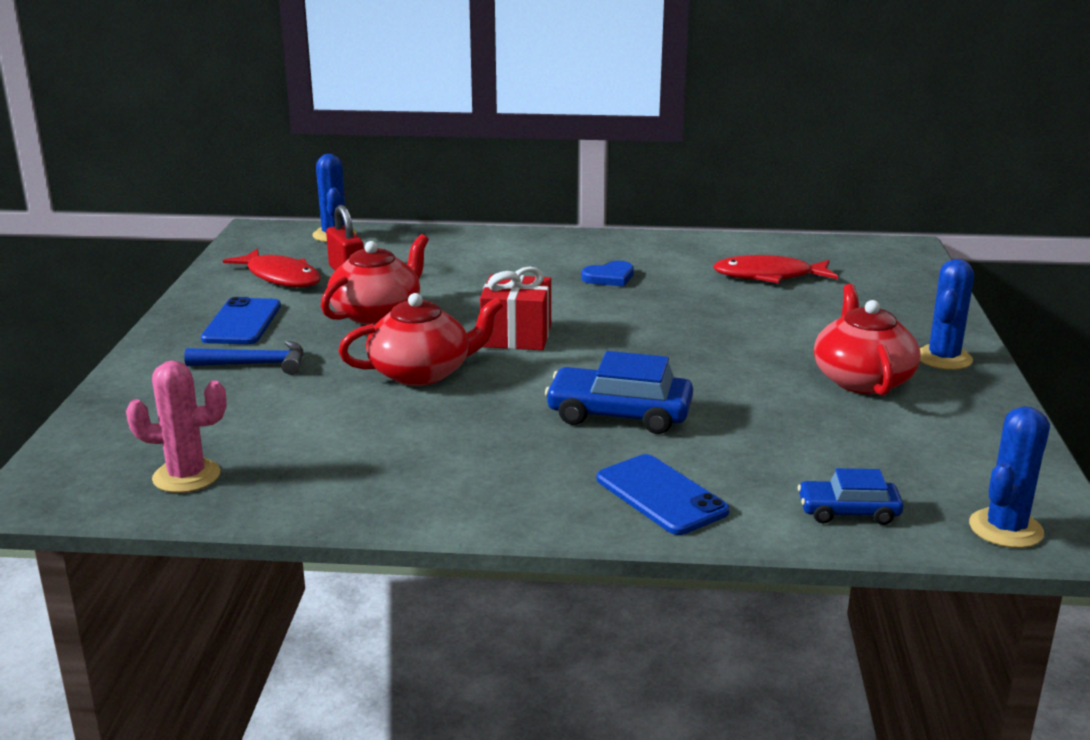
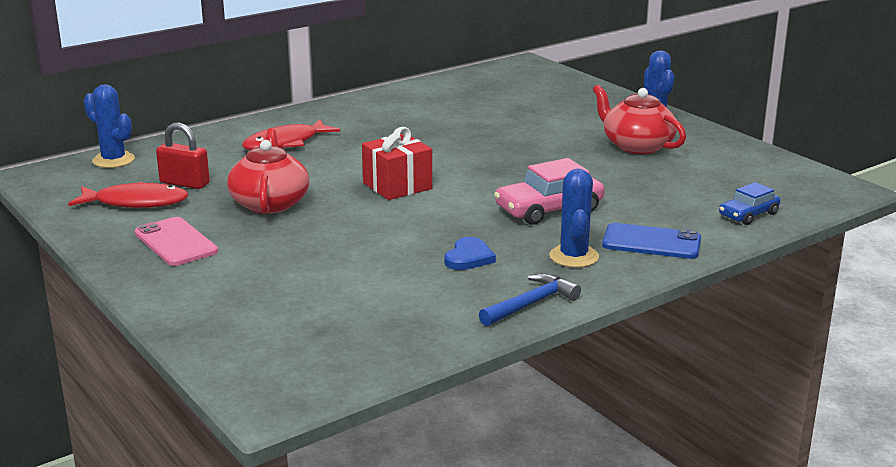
camera: 40 degrees left, 0 degrees up
(186, 476) = (357, 347): pink cactus -> none
(242, 322) = (176, 242): blue phone -> pink phone
(255, 364) = (250, 265): blue hammer -> blue hammer (531, 304)
(422, 372) = (381, 228): red teapot -> none
(609, 277) = (384, 131): blue heart -> blue heart (469, 257)
(619, 414) = (549, 209): blue car -> pink car
(768, 276) = (480, 102): red fish -> red fish (285, 143)
(1005, 529) = (823, 195): blue cactus -> blue cactus (574, 256)

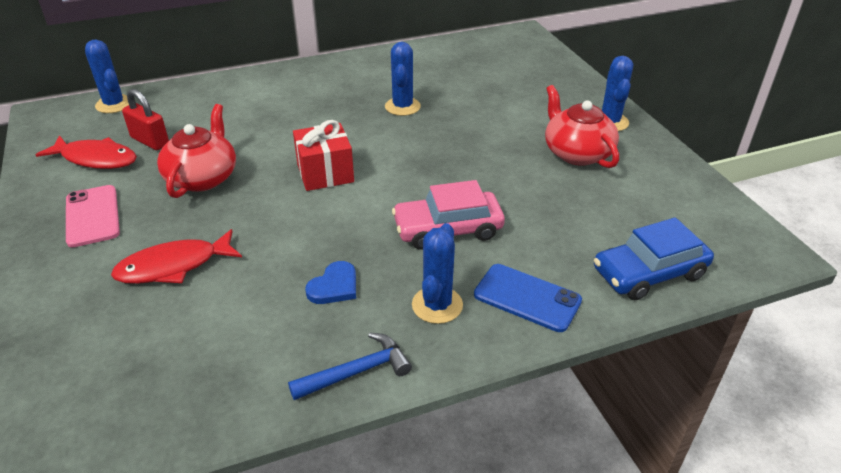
camera: 15 degrees right, 15 degrees up
(285, 143) = (263, 104): red fish -> red fish (174, 266)
(439, 130) = (402, 107): none -> blue cactus
(748, 214) = (649, 273): blue car -> blue car, size x1.64

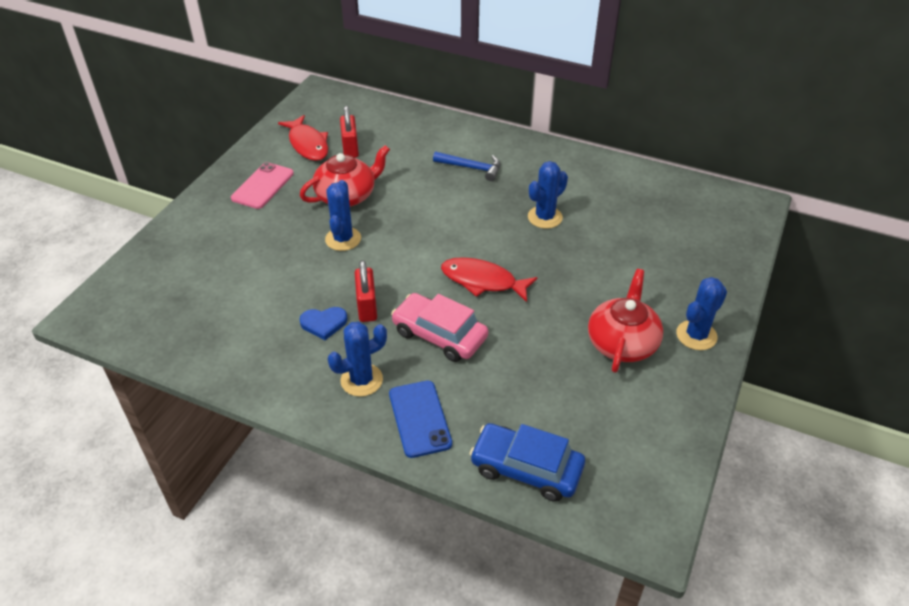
camera: 45 degrees right, 5 degrees up
(114, 104) = (363, 105): blue cactus -> blue cactus (343, 239)
(174, 266) = (263, 248): red fish -> red fish (483, 281)
(325, 173) = (420, 239): red gift -> none
(354, 248) = (367, 307): none -> red padlock
(356, 372) = (268, 384): blue hammer -> blue hammer (471, 168)

